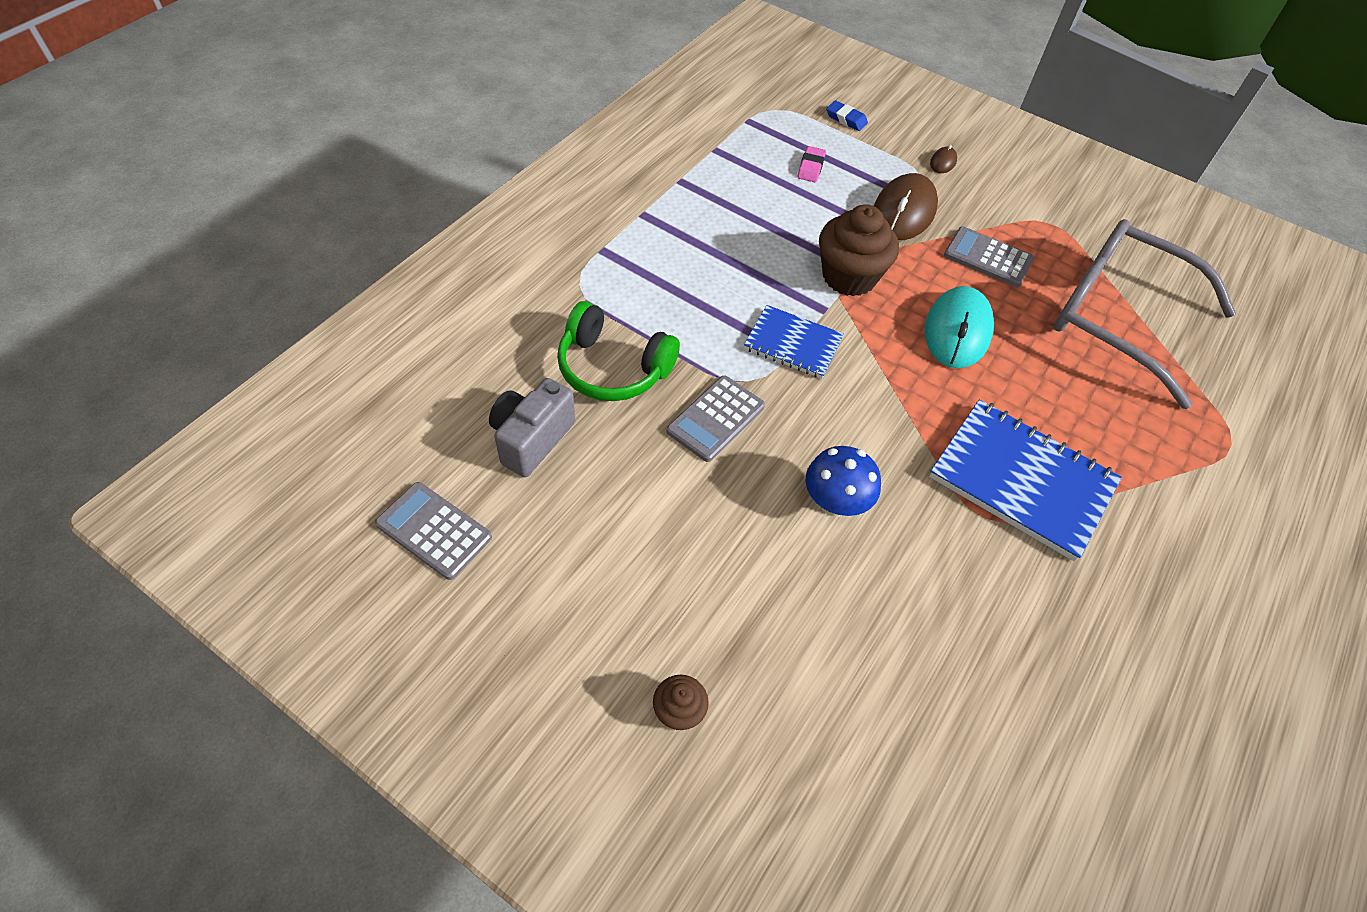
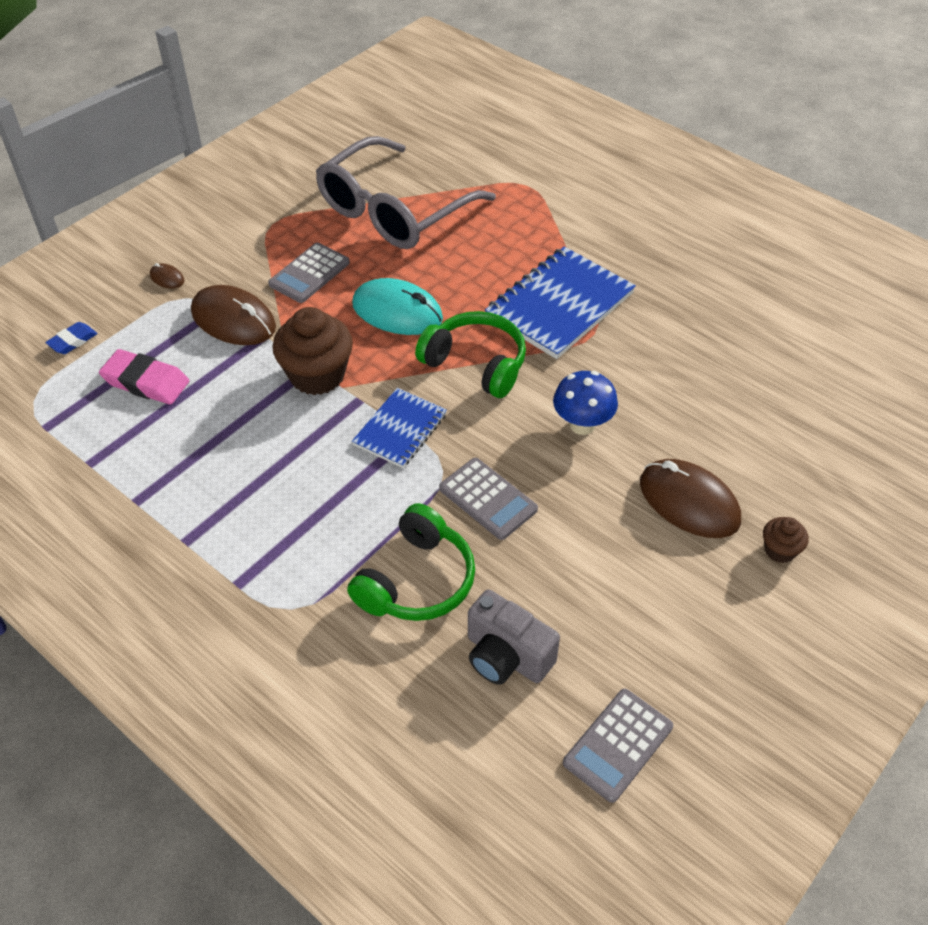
camera: 80 degrees left, 5 degrees down
(738, 611) = (689, 502): none -> brown mouse
(811, 167) = (146, 382): pink eraser -> pink eraser, size x1.69
(901, 402) = (476, 364): none -> green headphones

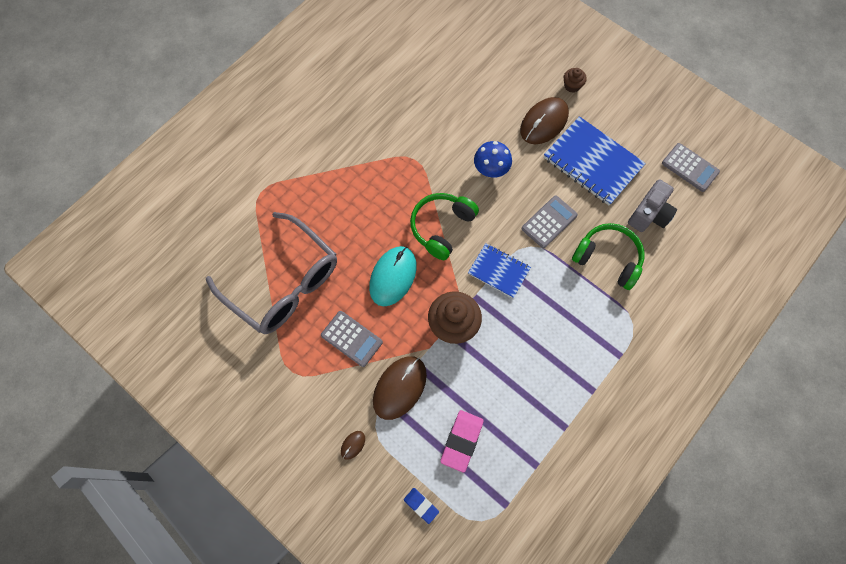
camera: 90 degrees left, 20 degrees up
(559, 305) = (388, 177): blue notebook -> blue notebook (592, 162)

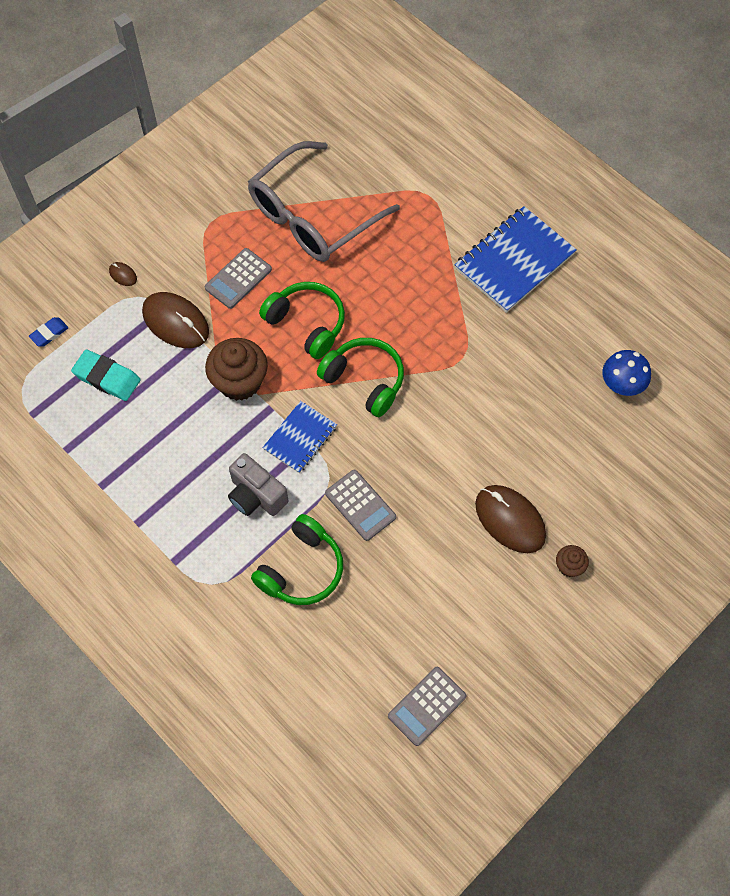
camera: 95 degrees right, 5 degrees down
(393, 276) = (307, 323): turquoise mouse -> green headphones
(461, 441) = (107, 378): pink eraser -> turquoise eraser
(490, 170) = (440, 444): blue mushroom -> blue mushroom (621, 385)
(592, 162) = (443, 573): blue notebook -> blue notebook (514, 261)
(649, 214) = (359, 634): grey camera -> grey camera (256, 496)

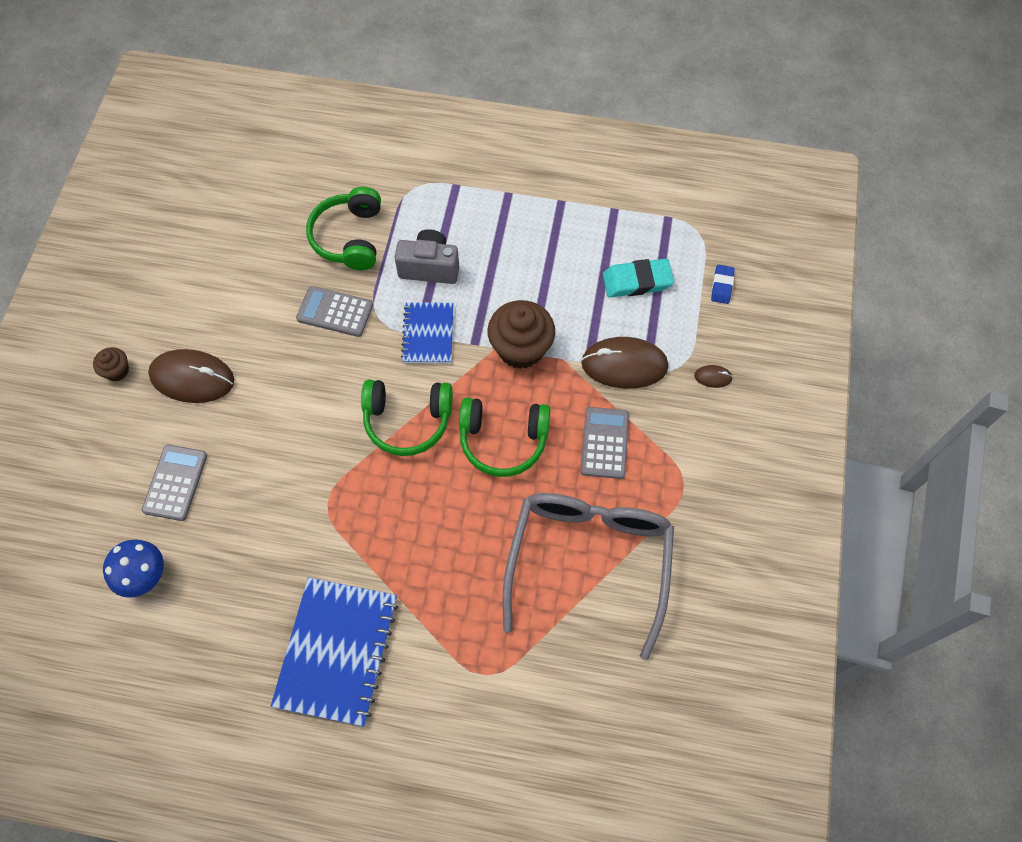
camera: 145 degrees right, 0 degrees up
(427, 706) = (184, 204): grey calculator -> grey calculator (175, 483)

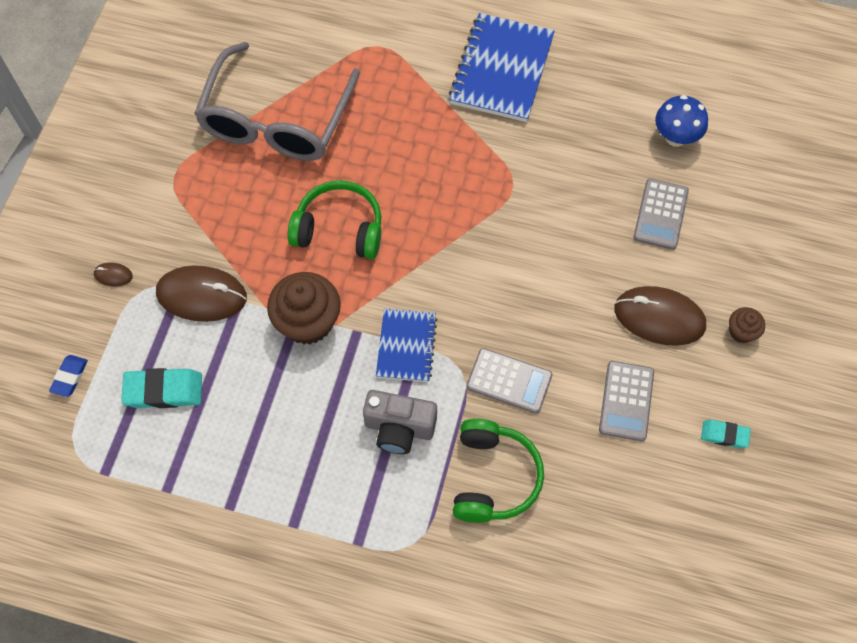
camera: 175 degrees left, 0 degrees up
(151, 283) = (724, 435): none -> turquoise eraser
(407, 421) = (433, 255): green headphones -> none
(604, 443) = (240, 219): grey calculator -> grey calculator (626, 401)

